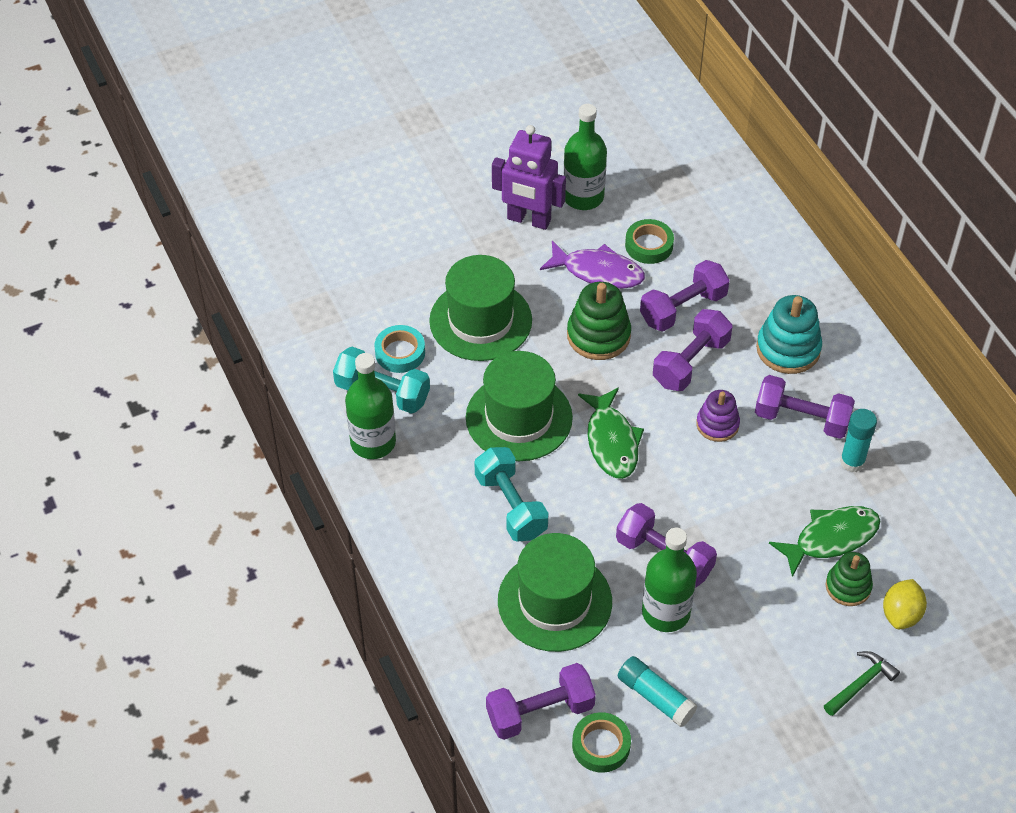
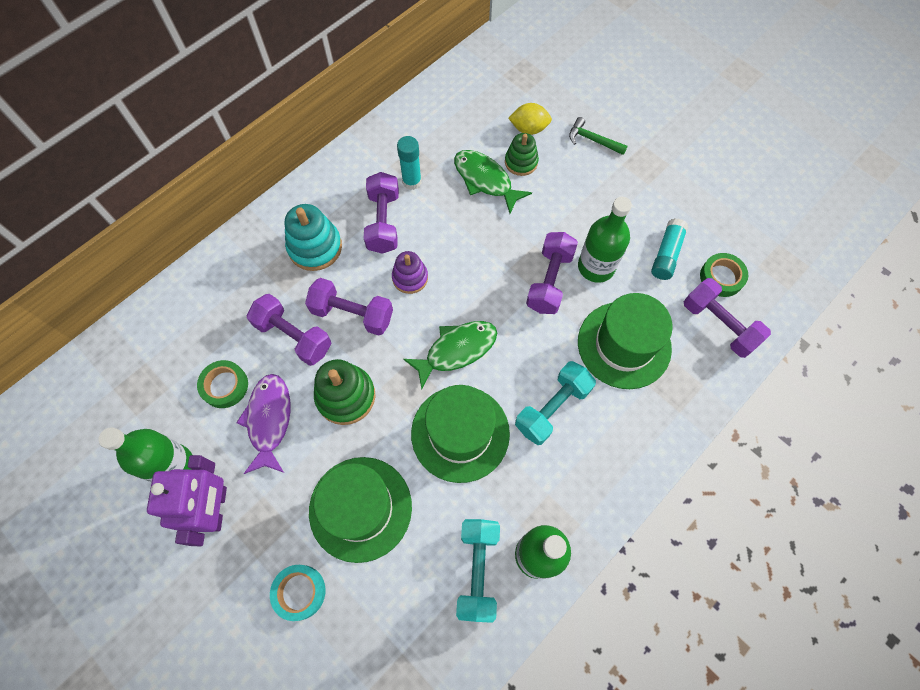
camera: 110 degrees left, 15 degrees up
(400, 353) = (424, 573): turquoise tape -> turquoise tape (299, 592)

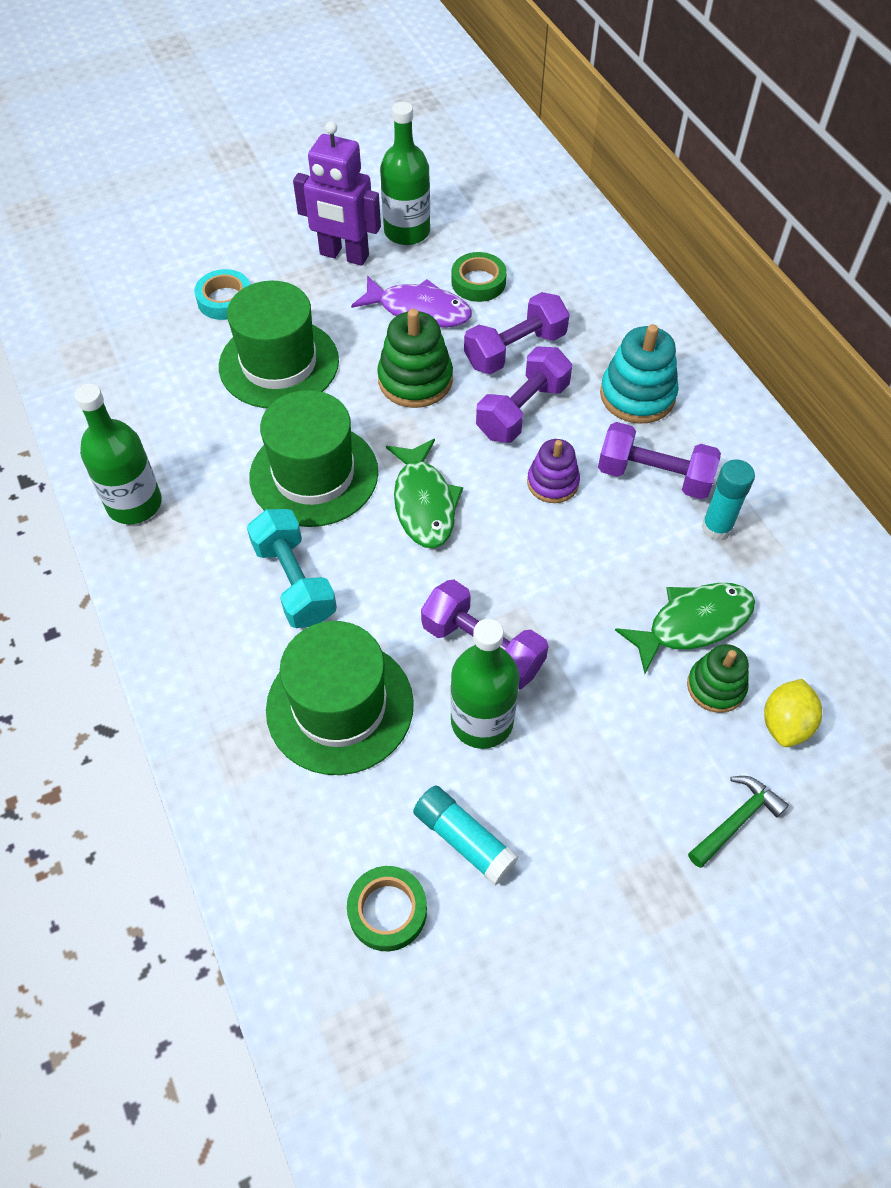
camera: 110 degrees right, 10 degrees down
(477, 570) = (154, 445): turquoise dumbbell -> none
(718, 325) = (309, 861): purple dumbbell -> none

